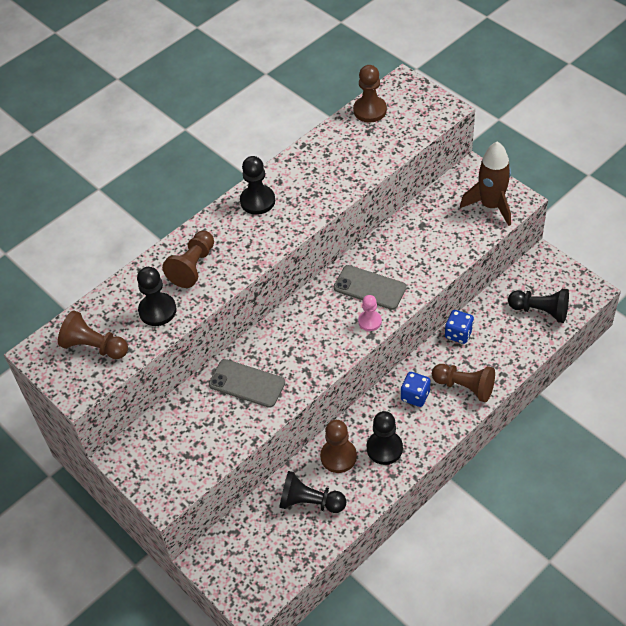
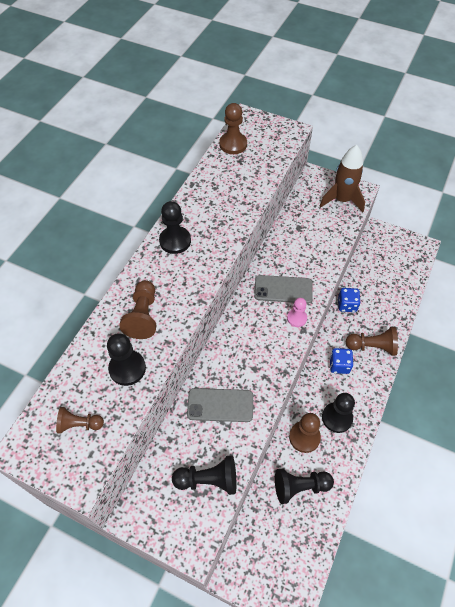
camera: 25 degrees left, 5 degrees up
(94, 346) = (79, 424): brown pawn -> brown pawn, size x0.65
(540, 311) = (395, 271): black pawn -> black pawn (208, 480)

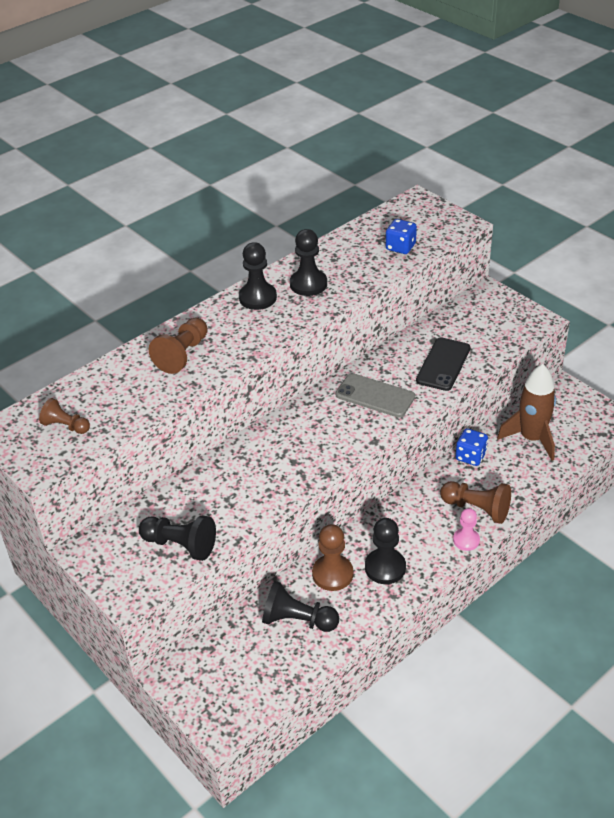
camera: 25 degrees right, 15 degrees down
(127, 368) = (139, 394): black pawn -> black pawn (308, 284)
(220, 405) = (234, 483): grey phone -> none
(233, 144) = (382, 222): brown pawn -> none
(297, 318) = (373, 428): pink pawn -> pink pawn (466, 540)
(316, 247) = (443, 364): none -> black phone
(339, 365) = (421, 515): blue dice -> blue dice (400, 247)
(342, 200) = (508, 324): brown rocket -> brown rocket (531, 438)

